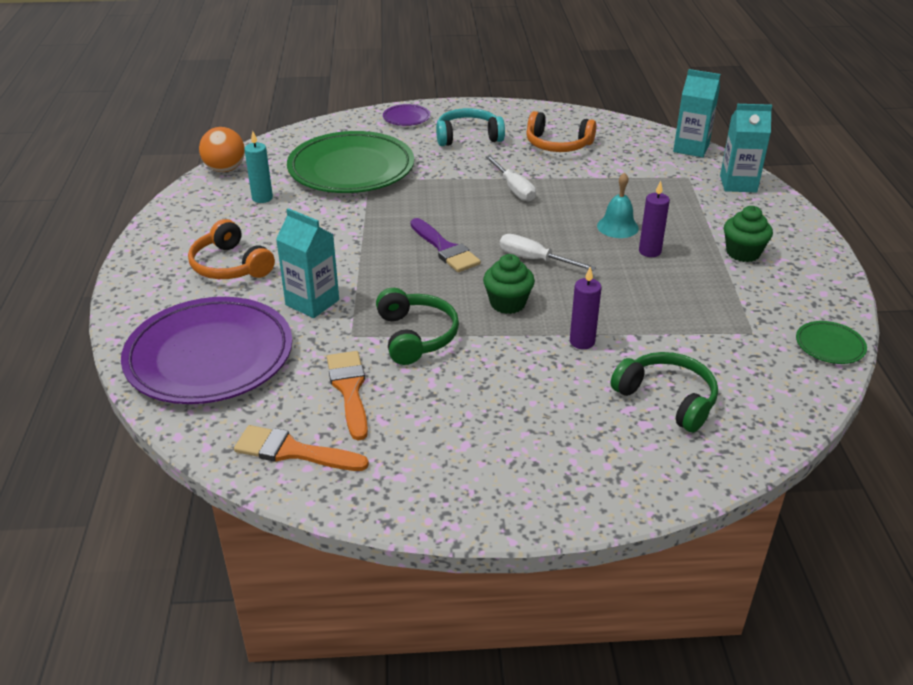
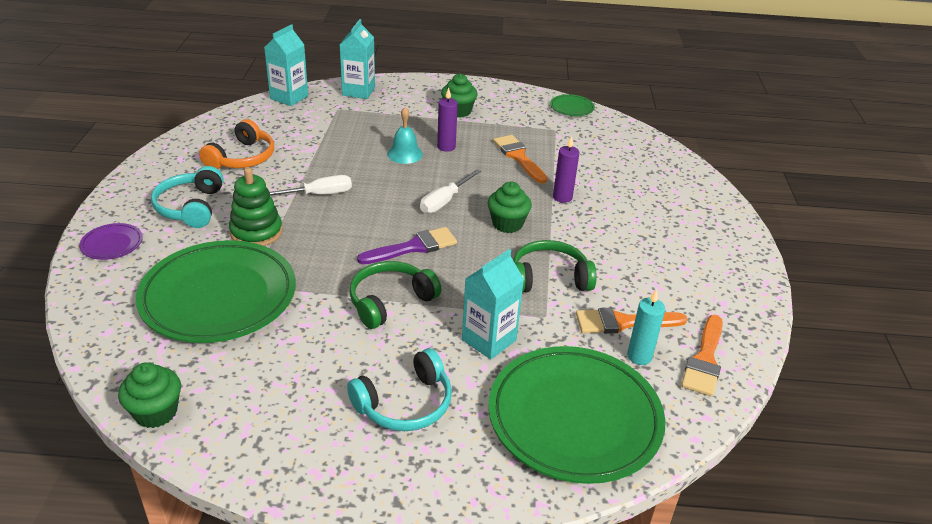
camera: 85 degrees left, 0 degrees up
(209, 356) = (574, 418): purple plate -> green plate
(225, 169) = (156, 412): orange ball -> green cupcake
(230, 266) = (405, 404): orange headphones -> turquoise headphones
(262, 198) = (255, 375): turquoise candle -> turquoise candle (639, 356)
(442, 170) = (256, 232): none -> green stacking toy
(659, 304) = (518, 157): none -> orange brush
(667, 399) = (627, 175): green headphones -> green headphones (390, 301)

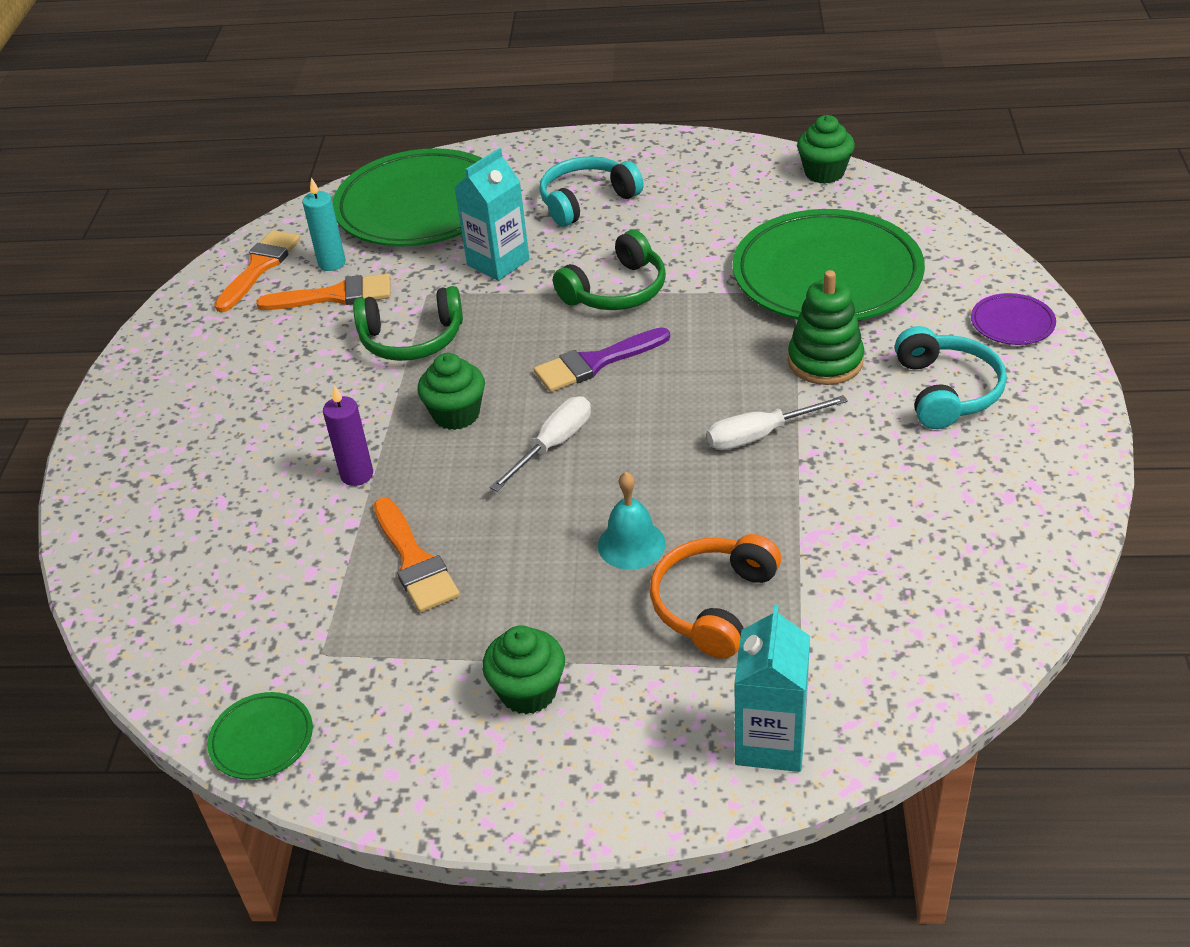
camera: 175 degrees left, 5 degrees up
(242, 158) = (925, 499): orange headphones -> orange headphones (713, 604)
(289, 97) = (925, 696): turquoise carton -> none
(446, 147) = (553, 572): purple candle -> none

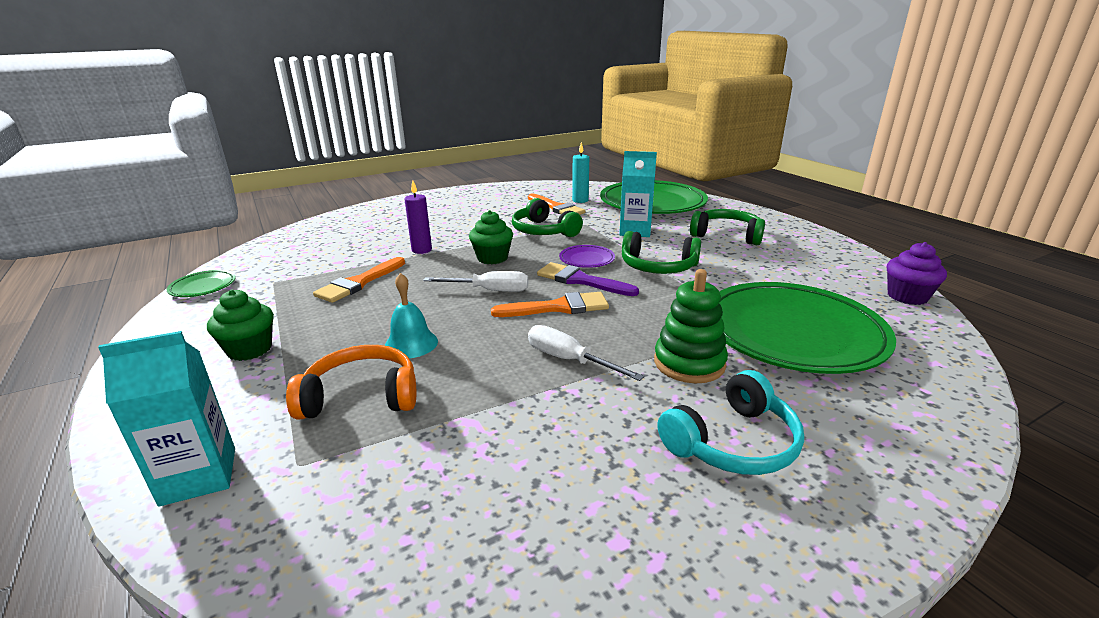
camera: 55 degrees right, 15 degrees down
(259, 267) = (558, 190): orange brush -> orange brush (558, 307)
(586, 201) = (727, 235): turquoise headphones -> green headphones
(824, 173) = (907, 296): green cupcake -> purple cupcake
(1012, 323) = (892, 457): purple plate -> purple plate (587, 259)

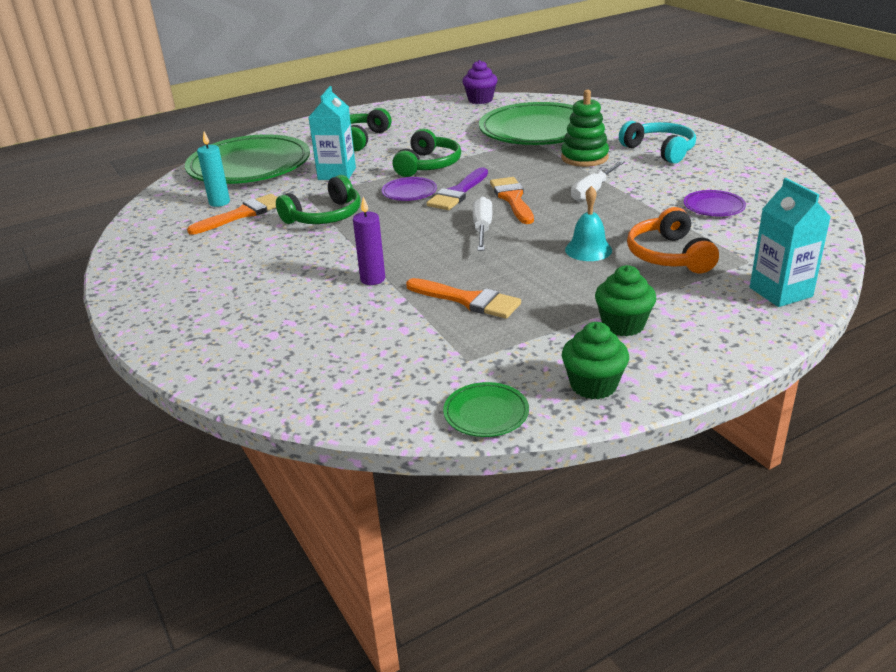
camera: 90 degrees left, 5 degrees up
(484, 464) = (713, 207): none -> purple plate
(492, 258) = (402, 236): green cupcake -> green cupcake (593, 385)

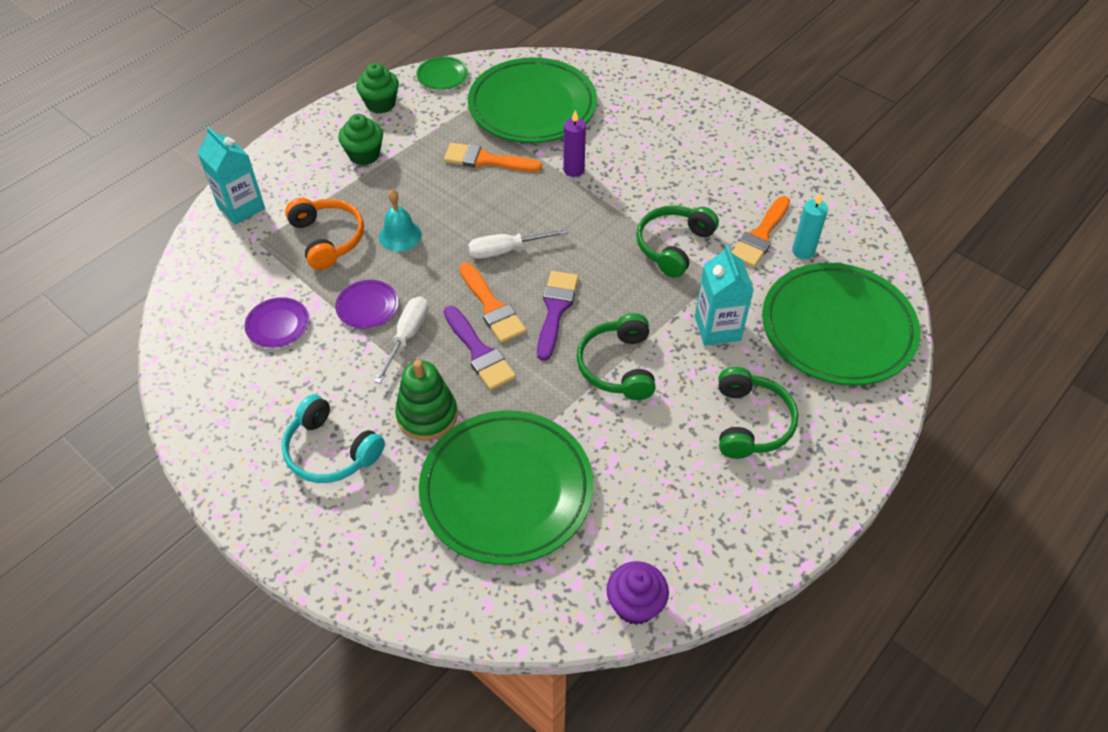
camera: 160 degrees right, 20 degrees up
(376, 350) = (532, 106): none -> green plate
(409, 192) = (610, 302): purple plate -> purple plate (367, 306)
(482, 229) = (506, 250): white screwdriver -> white screwdriver turned 90 degrees clockwise
(533, 179) = (479, 352): none -> purple brush

